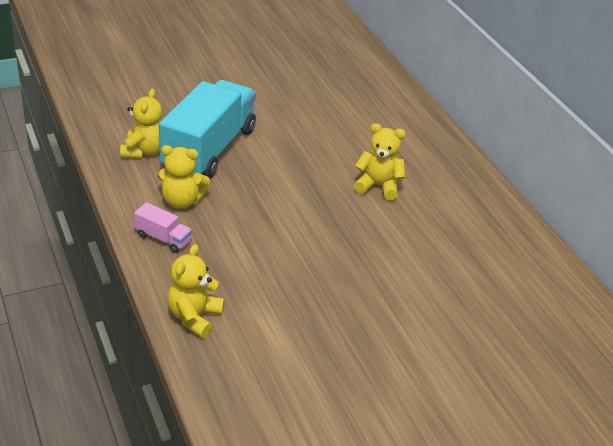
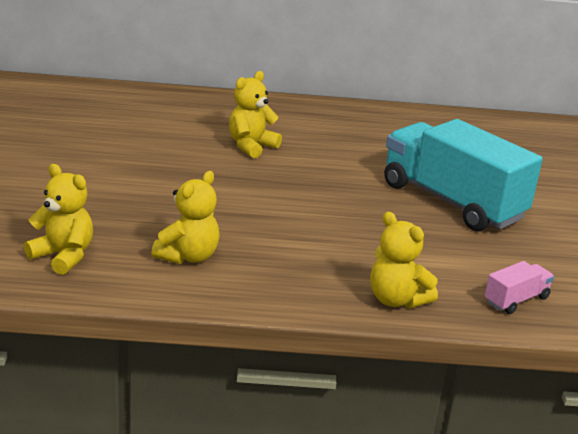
camera: 65 degrees left, 10 degrees down
(163, 238) = (249, 285): pink truck -> pink truck (516, 300)
(209, 149) = (102, 214): turquoise truck -> turquoise truck (452, 201)

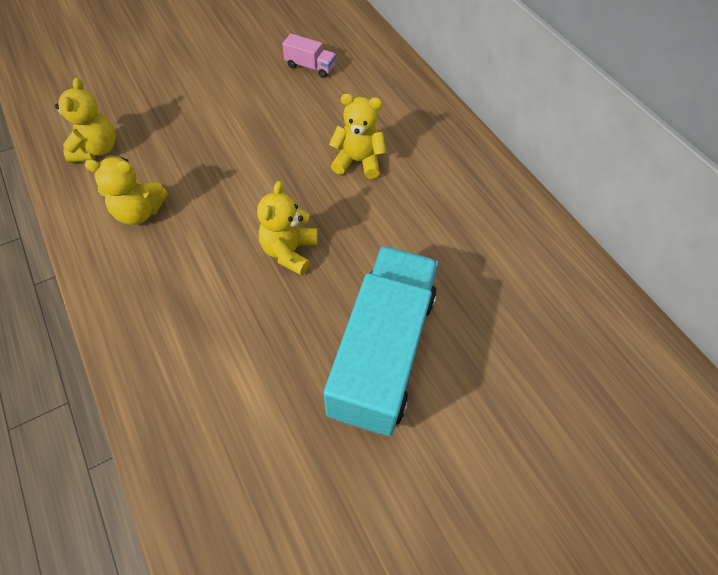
camera: 60 degrees right, 30 degrees up
(396, 300) = (154, 380): yellow teddy bear -> yellow teddy bear (289, 251)
(516, 300) = (214, 486): pink truck -> pink truck (310, 67)

